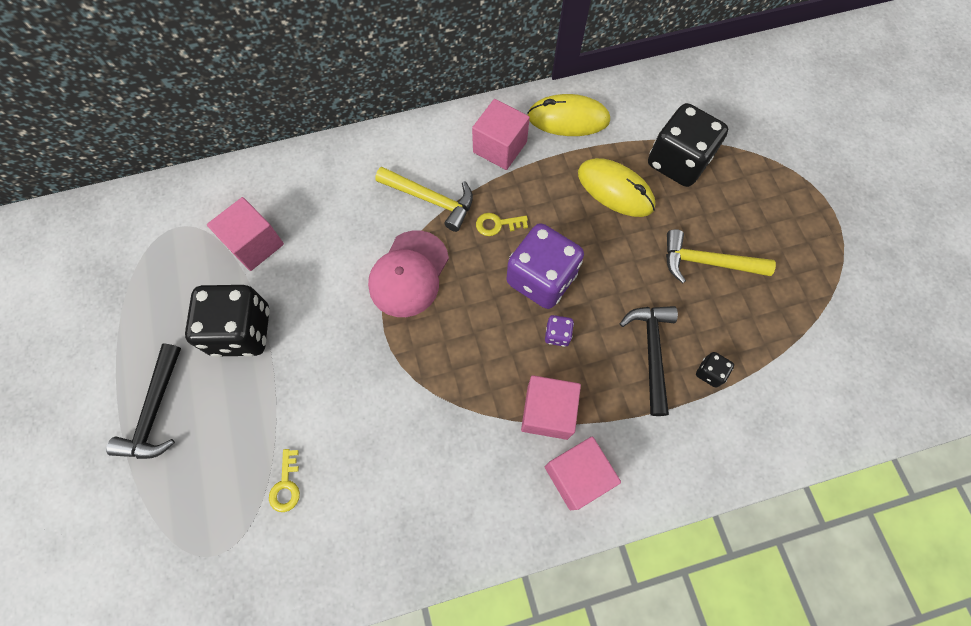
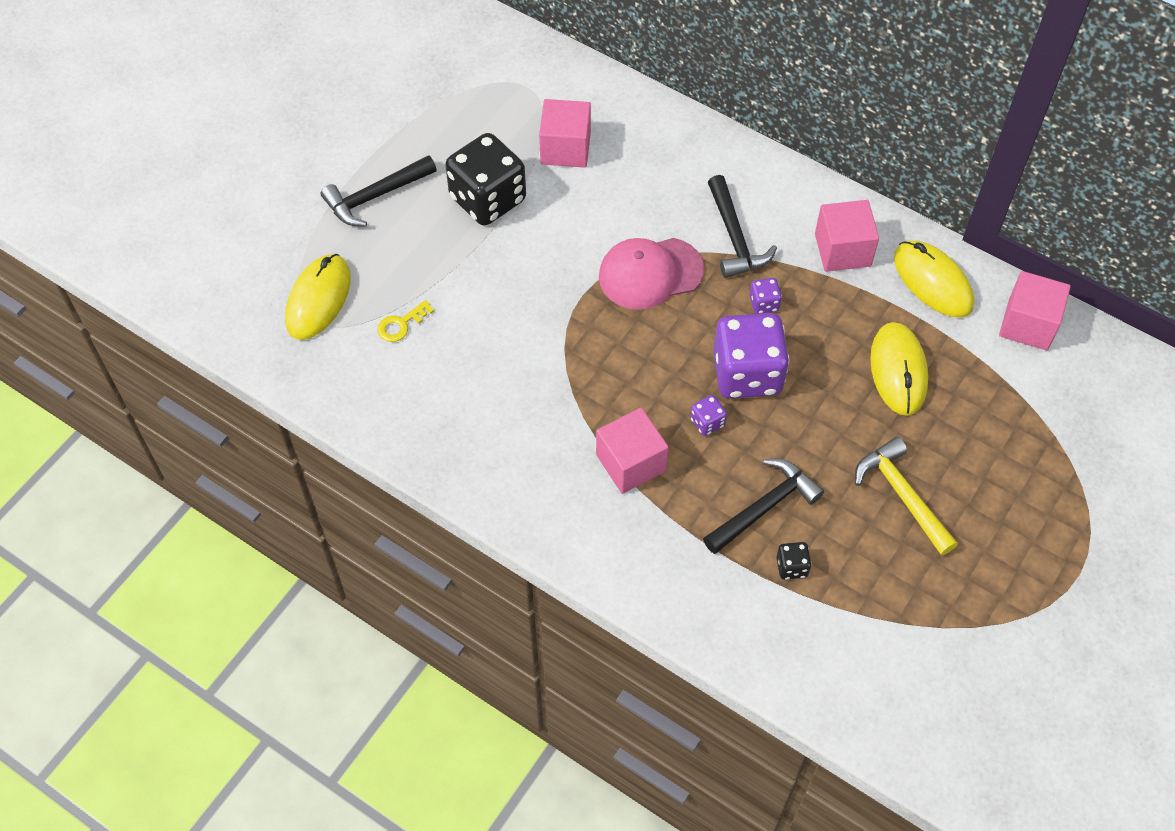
camera: 50 degrees right, 10 degrees down
(201, 534) = (318, 299): none -> yellow mouse
(431, 200) = (735, 238): yellow hammer -> black hammer
(497, 224) = (764, 303): yellow key -> purple dice
(577, 475) = (598, 522): pink cube -> pink cube (1028, 324)
(677, 162) = (985, 402): black dice -> none

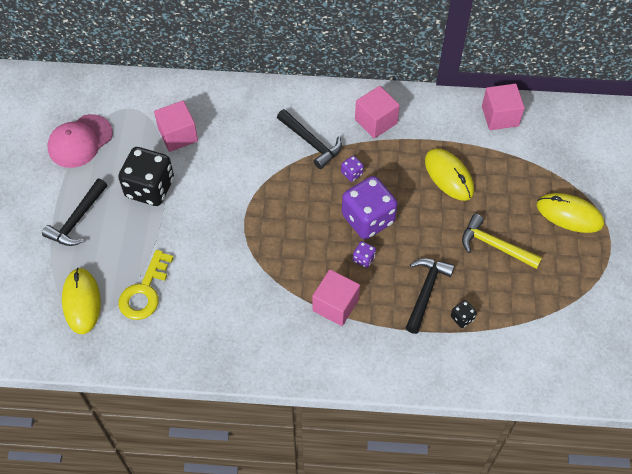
camera: 30 degrees left, 0 degrees up
(401, 324) = (144, 291): yellow key -> yellow key, size x1.87
(650, 273) = (276, 187): pink cap -> pink cap (80, 141)
(933, 281) = (435, 116): yellow mouse -> yellow mouse (569, 214)

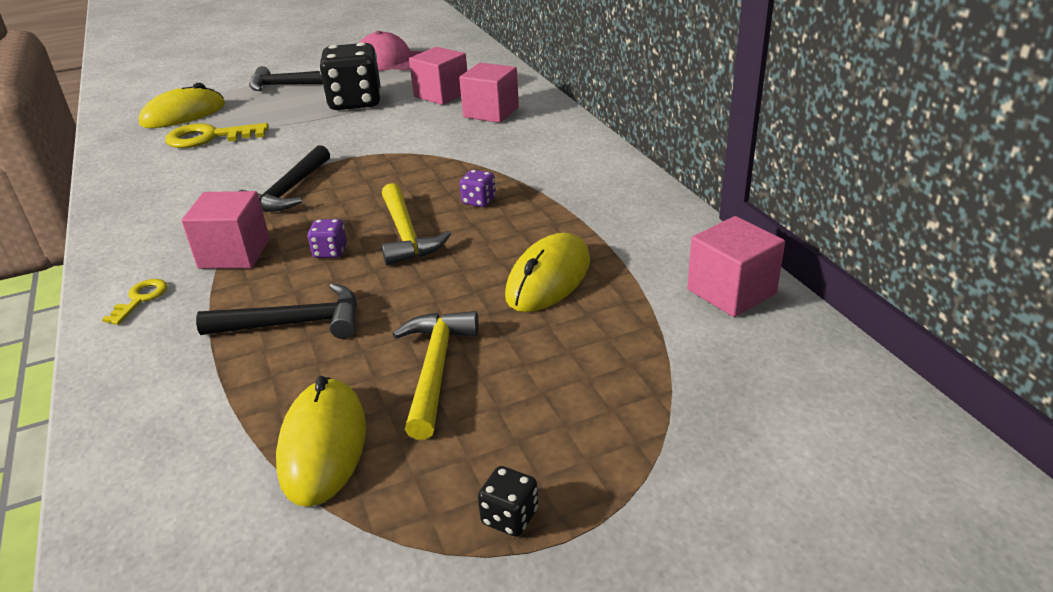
camera: 65 degrees right, 25 degrees down
(311, 143) = (505, 162): black hammer -> black hammer (288, 191)
(358, 358) = (140, 299): none -> yellow key
(368, 219) = (406, 235): purple dice -> yellow hammer
(376, 121) = (590, 192): pink cube -> pink cube (491, 112)
(462, 318) = (252, 378): black dice -> black dice (510, 517)
(569, 214) = (584, 448): yellow mouse -> yellow mouse (323, 445)

